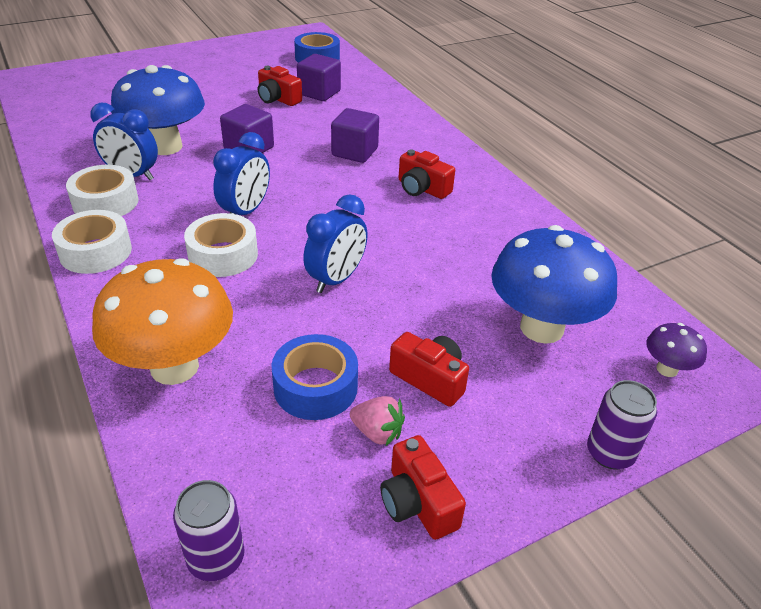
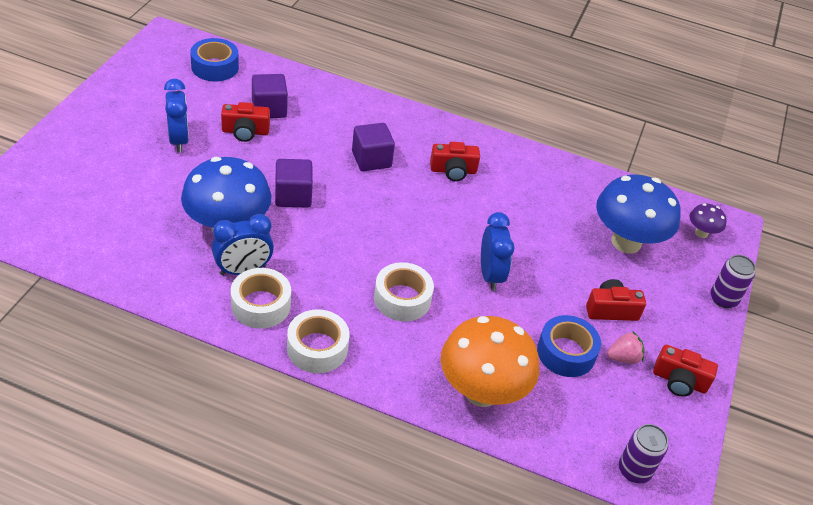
camera: 45 degrees left, 5 degrees up
(246, 212) = (369, 255): blue clock -> blue clock (179, 140)

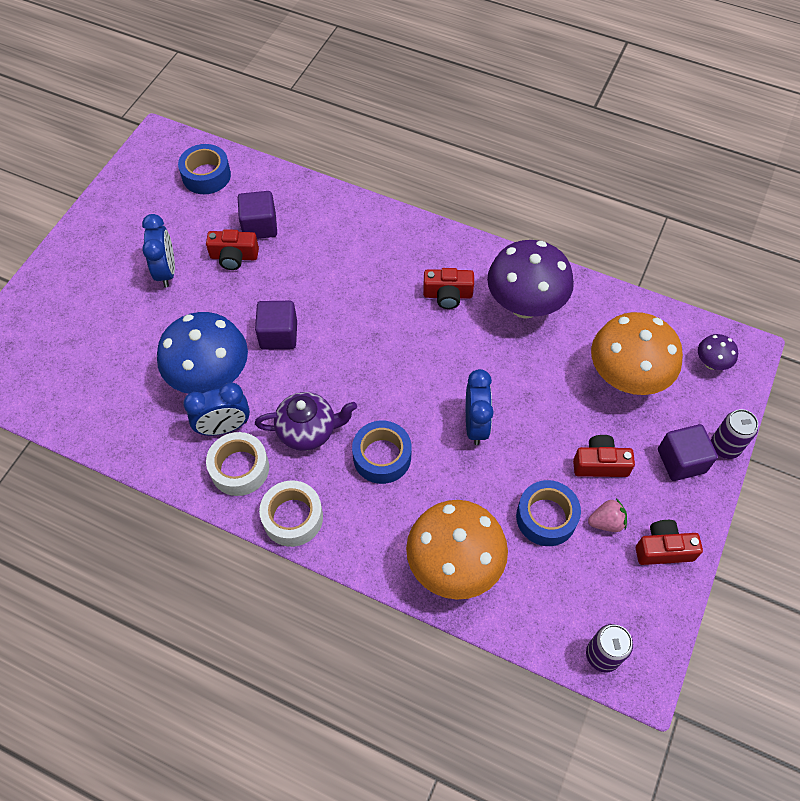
camera: 10 degrees right, 15 degrees up
(328, 275) = (308, 431): none -> purple teapot
(371, 159) = (362, 285): purple cube -> purple cube (681, 461)
(402, 299) = (382, 457): white tape -> blue tape
(526, 182) = (525, 305): none -> purple mushroom
(626, 242) = (626, 378): blue mushroom -> orange mushroom
(679, 381) = (663, 549): red camera -> red camera turned 150 degrees clockwise

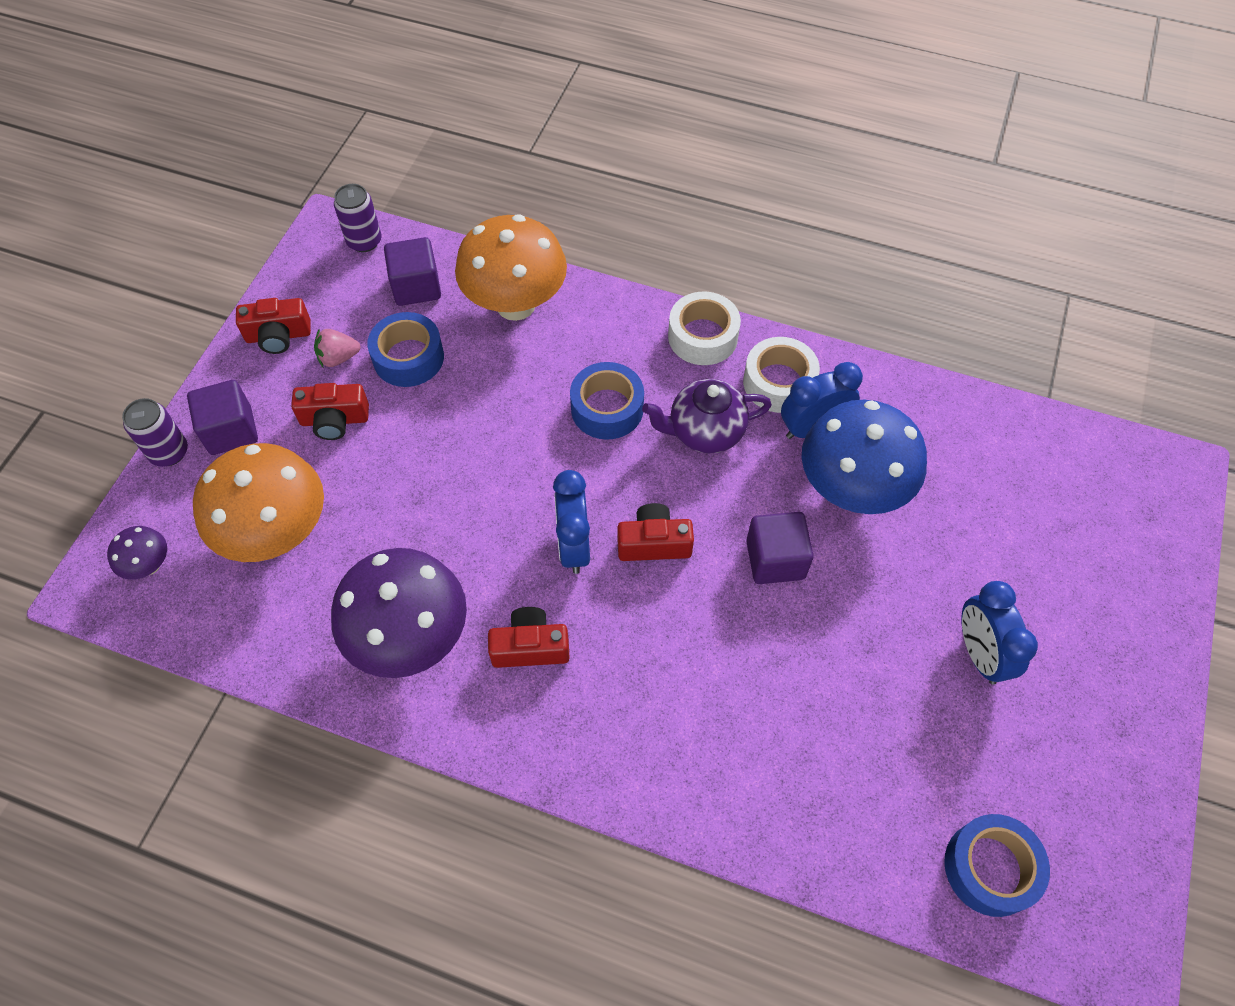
camera: 175 degrees right, 0 degrees up
(234, 257) = (882, 690): red camera -> red camera (654, 543)
(260, 226) = (857, 756): purple cube -> purple cube (416, 287)
(476, 425) = (489, 455): blue clock -> blue clock (573, 546)

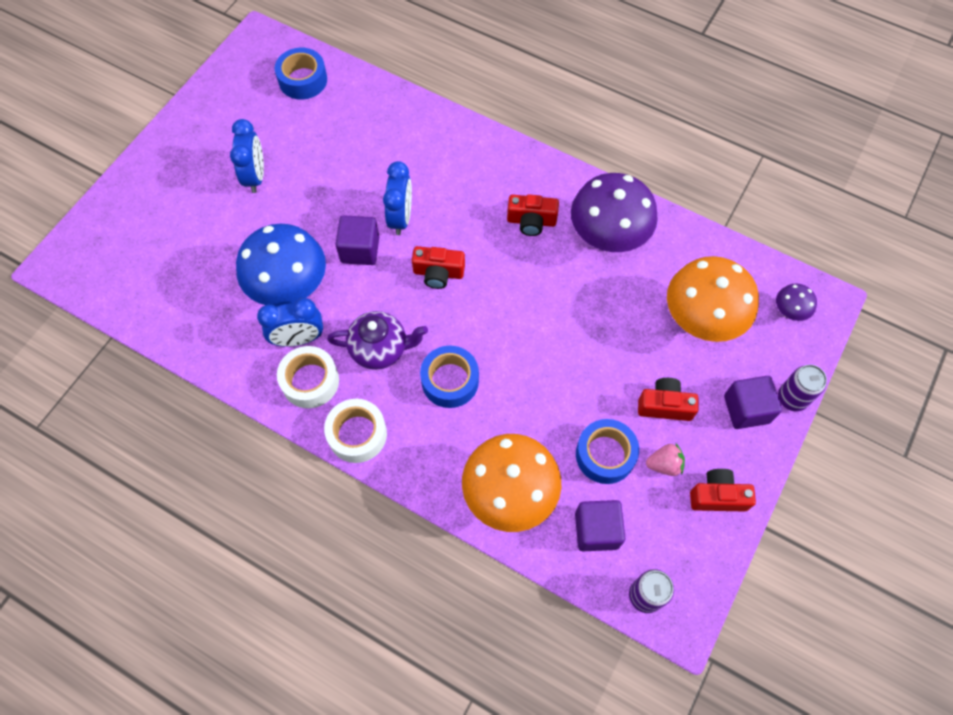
camera: 170 degrees left, 5 degrees up
(573, 546) = (493, 280): blue clock -> blue clock (401, 218)

